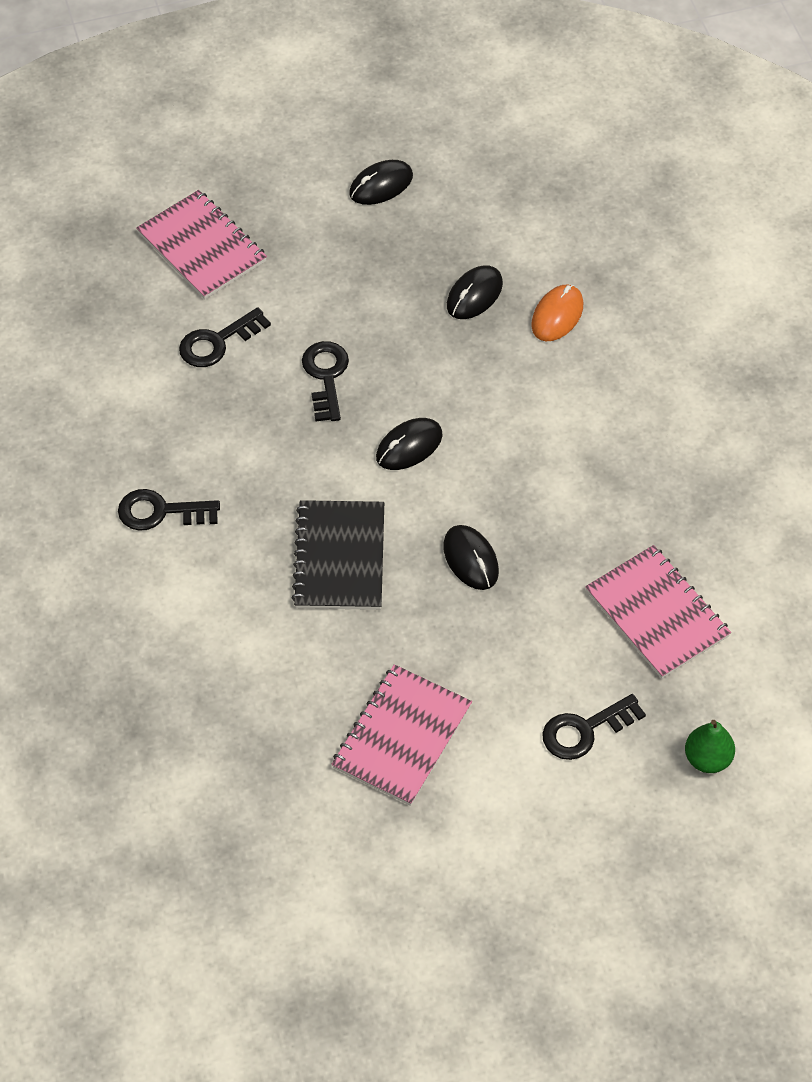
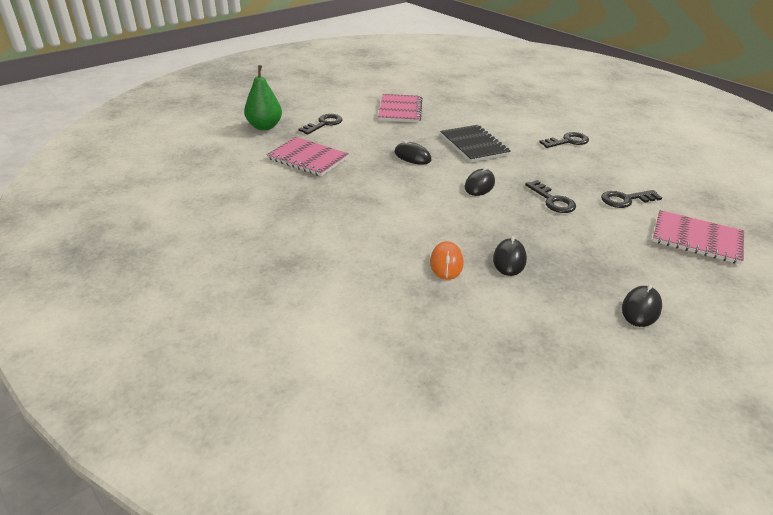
camera: 155 degrees right, 20 degrees down
(217, 342) = (625, 200): black key -> black key turned 135 degrees counterclockwise
(707, 759) = (264, 127): green pear -> green pear, size x1.56

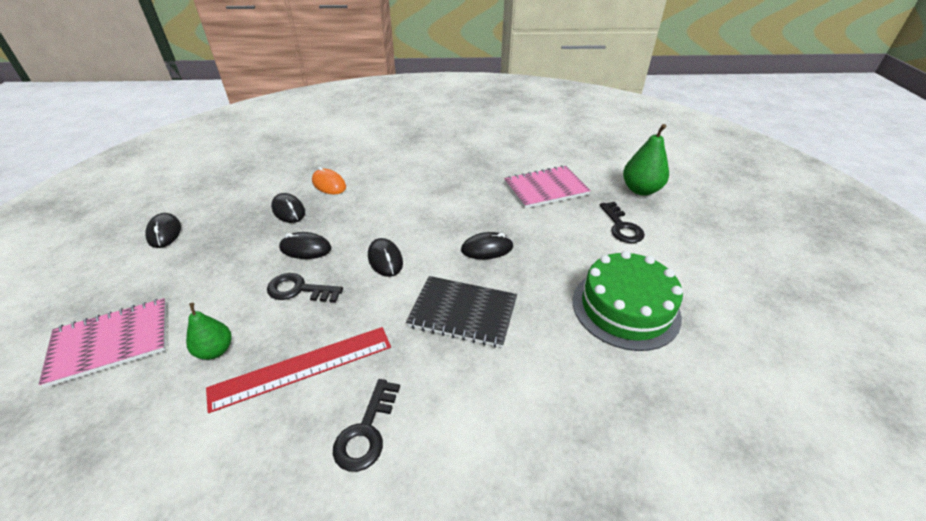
camera: 130 degrees right, 5 degrees up
(400, 110) = (625, 308): pink notebook -> green cake
(525, 221) = (305, 248): none -> black mouse
(580, 170) = (302, 367): none -> red ruler
(625, 200) = (215, 350): black key -> green pear

